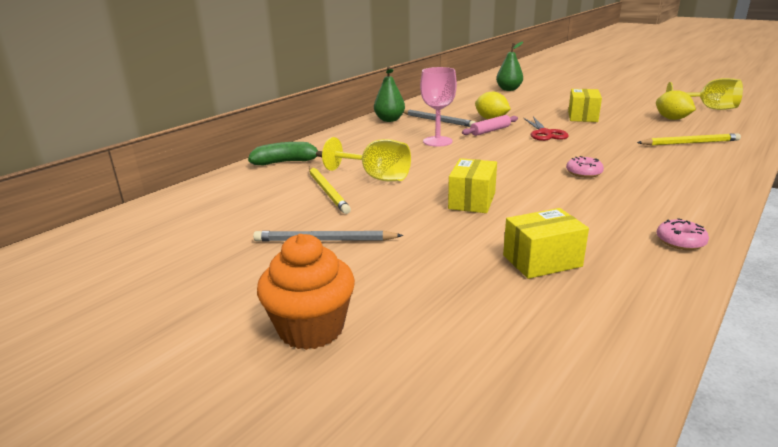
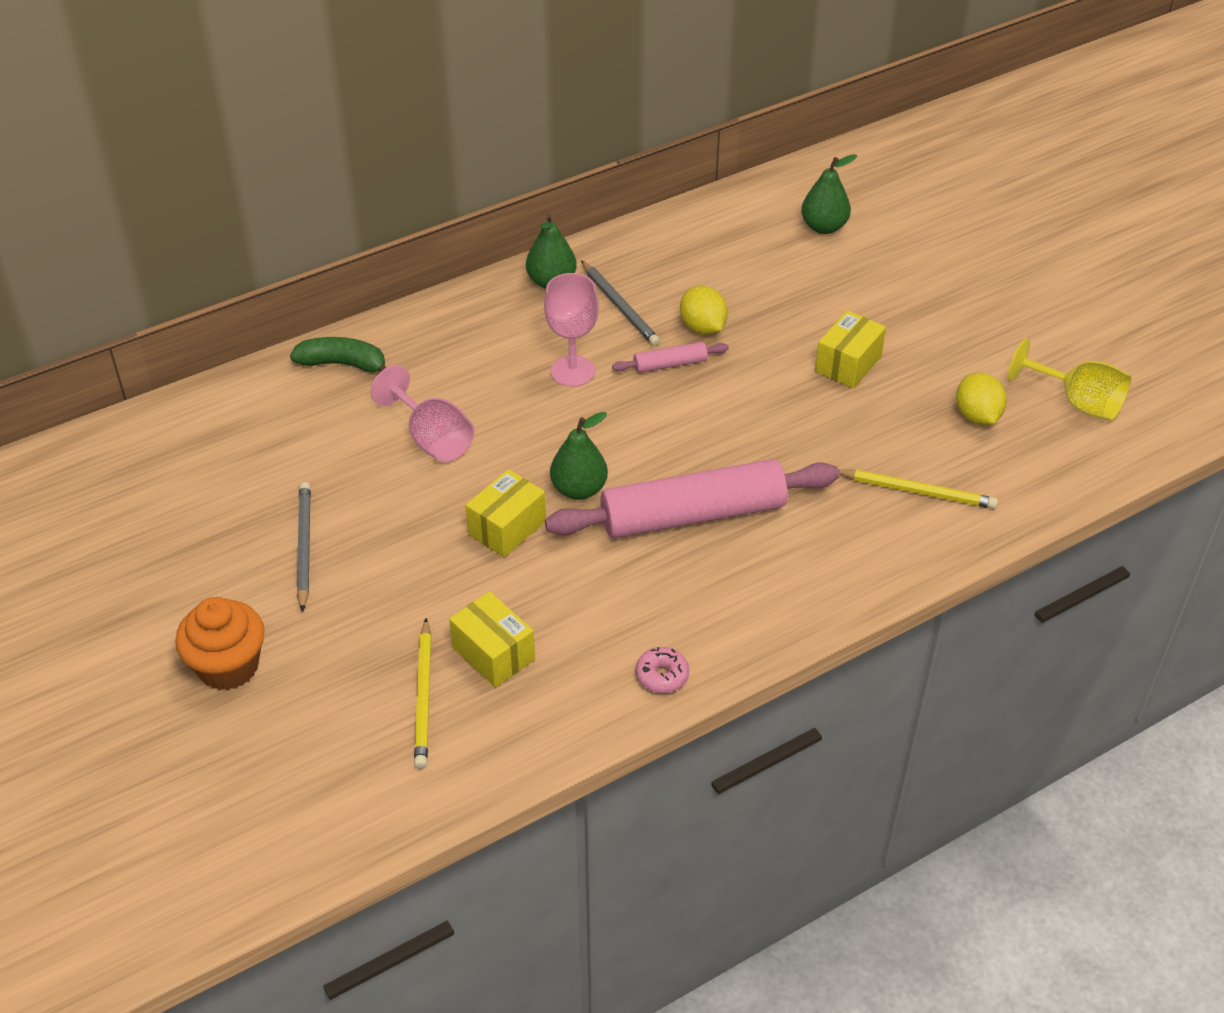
camera: 20 degrees right, 20 degrees up
(324, 240) = (304, 547): grey pencil -> grey pencil turned 60 degrees clockwise
(327, 191) = (357, 451): yellow pencil -> yellow pencil (424, 697)
(376, 177) = (432, 439): yellow goblet -> pink goblet
(498, 177) = (579, 489): none -> green pear
(542, 261) = (493, 654): yellow box -> yellow box turned 45 degrees clockwise
(545, 133) = (742, 397): red scissors -> none
(584, 173) = (693, 515): pink donut -> pink rolling pin

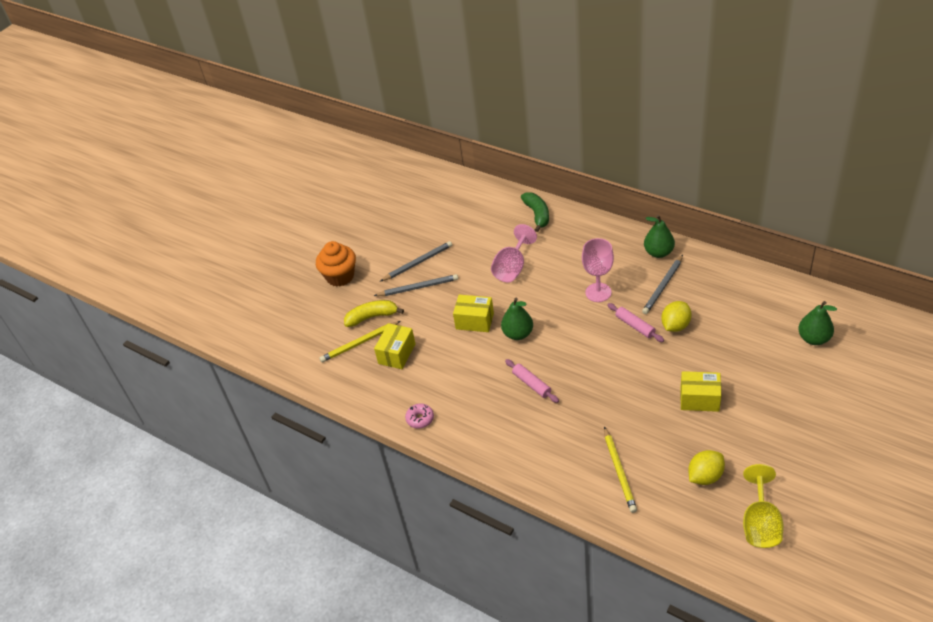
camera: 70 degrees right, 0 degrees up
(363, 568) = (418, 287): none -> grey pencil
(376, 656) = (372, 317): none -> yellow banana
(693, 515) = (531, 384): pink rolling pin -> pink rolling pin, size x0.44

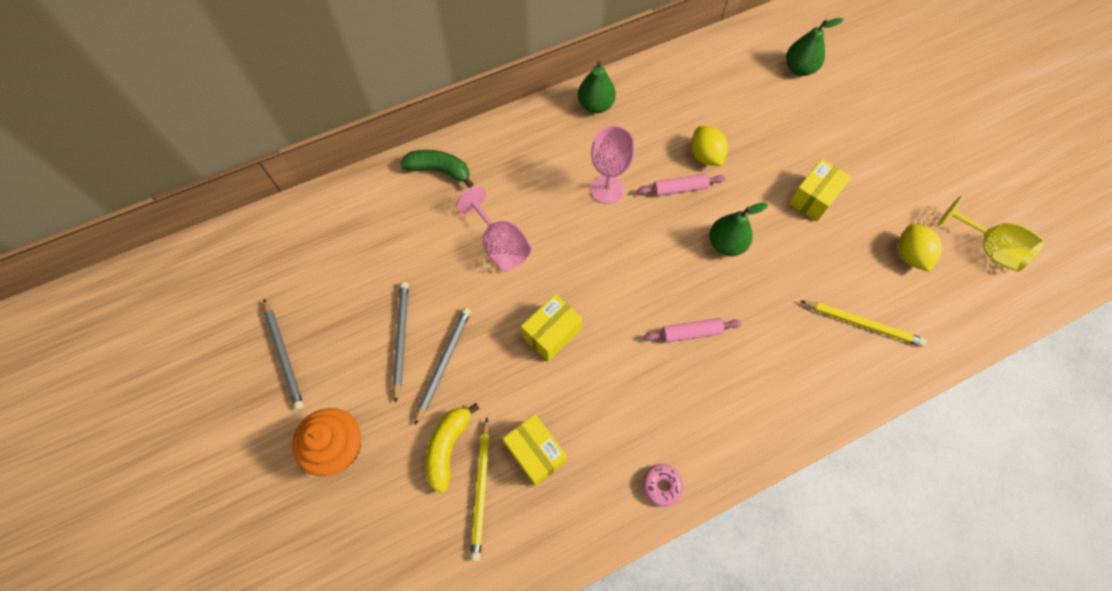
camera: 65 degrees left, 20 degrees up
(518, 334) = (607, 301): green pear -> green pear (726, 244)
(663, 286) = (645, 131): grey pencil -> grey pencil (284, 355)

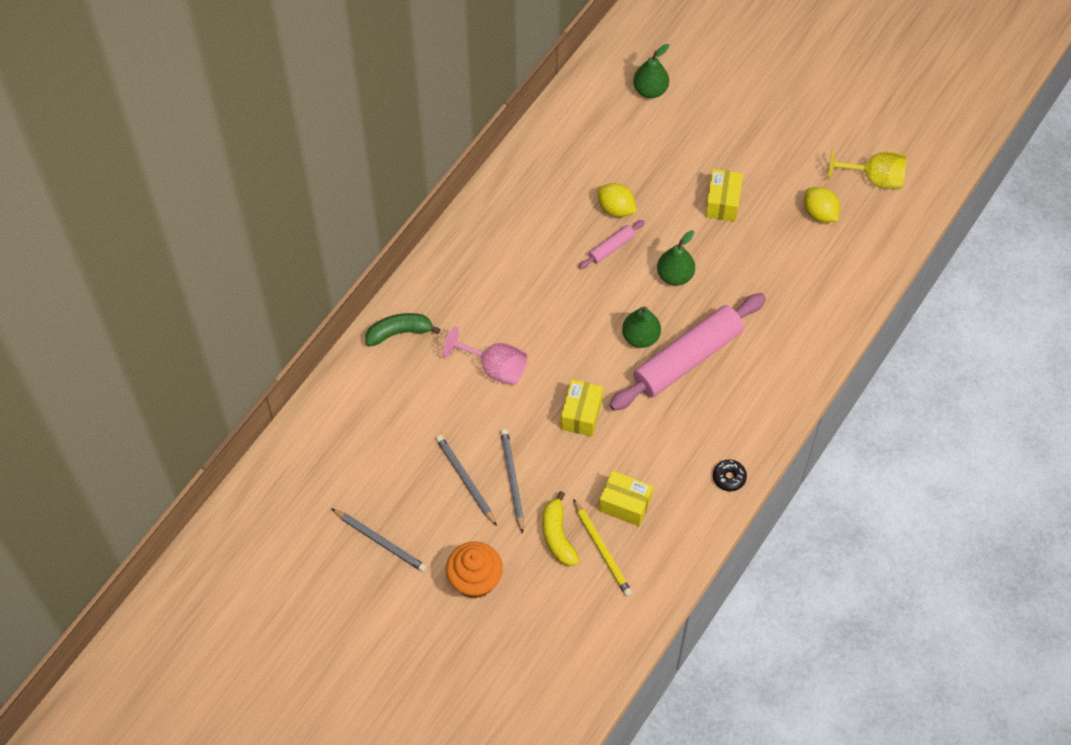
camera: 30 degrees left, 5 degrees down
(595, 105) = (495, 209): green pear -> green pear (640, 337)
(607, 190) = (552, 278): pink goblet -> none
(661, 485) = (729, 477): pink donut -> black donut
(691, 333) = (687, 358): pink rolling pin -> pink rolling pin, size x2.29
(862, 324) = (810, 286): yellow pencil -> none

